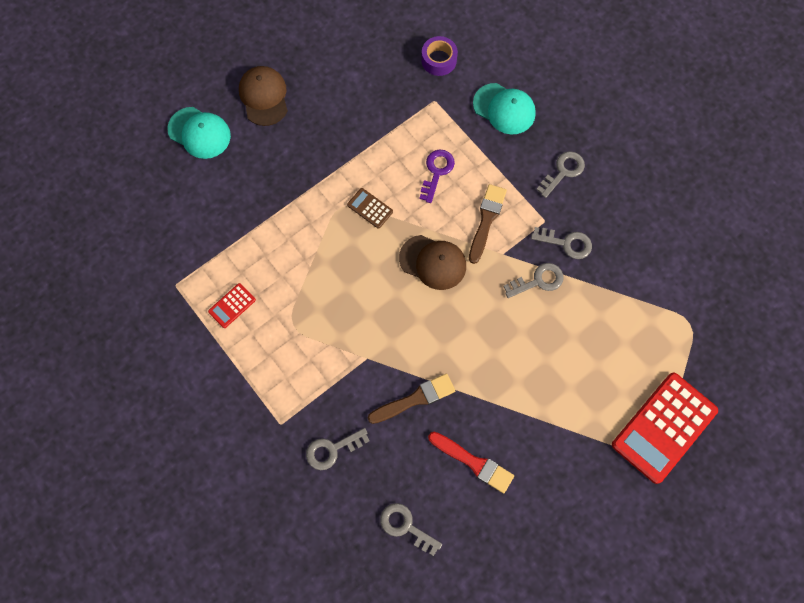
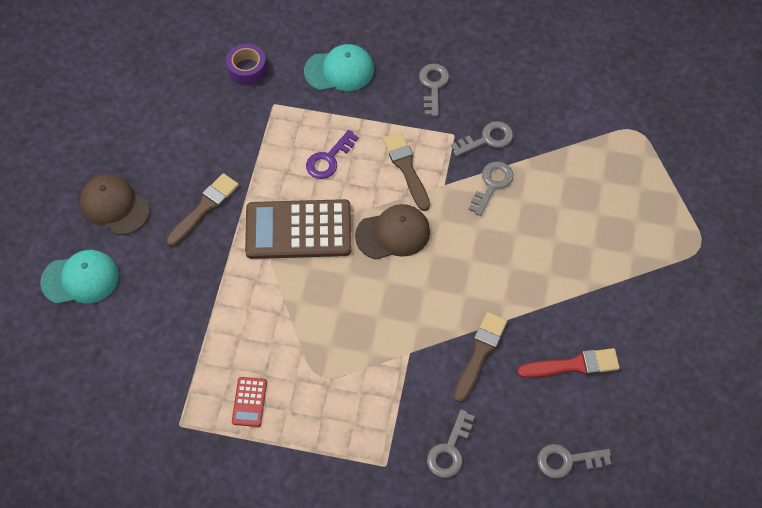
camera: 40 degrees left, 10 degrees down
(320, 143) = (204, 208): none -> brown brush
(370, 208) = (298, 230): brown calculator -> brown calculator, size x2.25
(437, 171) = (328, 159): purple key -> purple key turned 120 degrees counterclockwise
(664, 427) = (689, 222): red calculator -> none

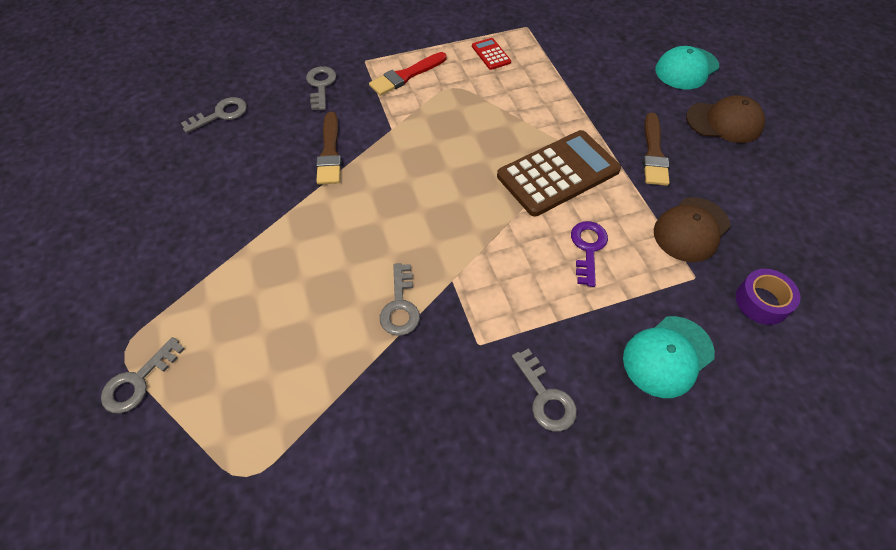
camera: 150 degrees right, 5 degrees down
(393, 233) = (470, 209): brown cap -> brown cap (691, 229)
(406, 168) = (503, 278): brown brush -> none
(487, 139) = (436, 359): grey key -> grey key (138, 382)
(573, 365) = (239, 178): red brush -> red brush (406, 76)

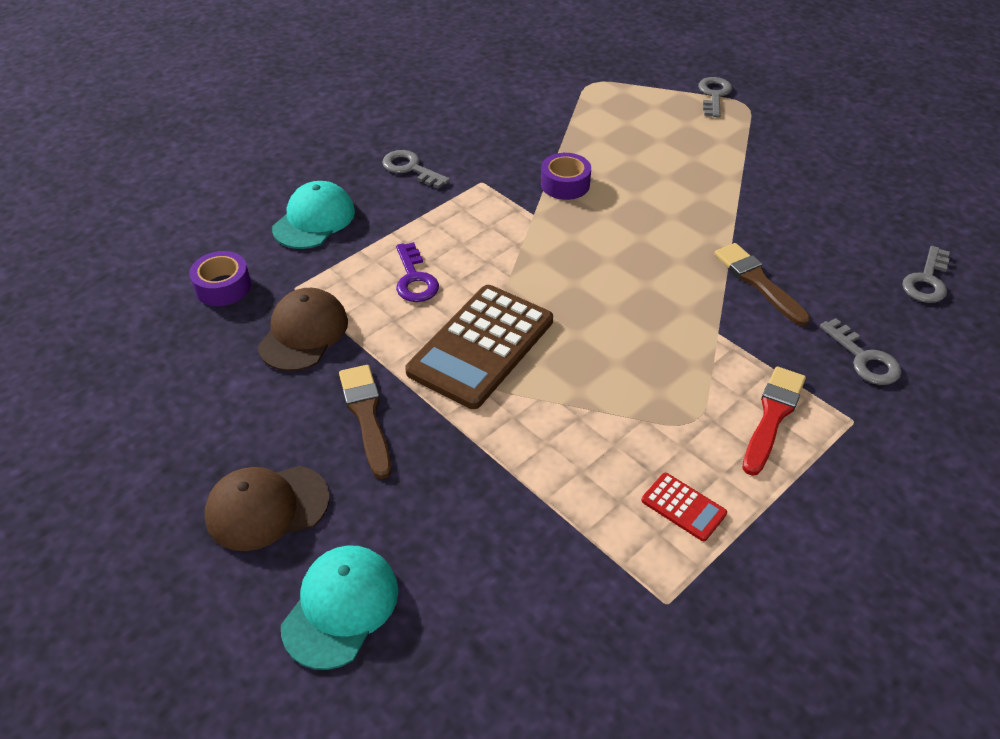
camera: 155 degrees right, 10 degrees down
(400, 306) = (565, 184): grey key -> purple tape

